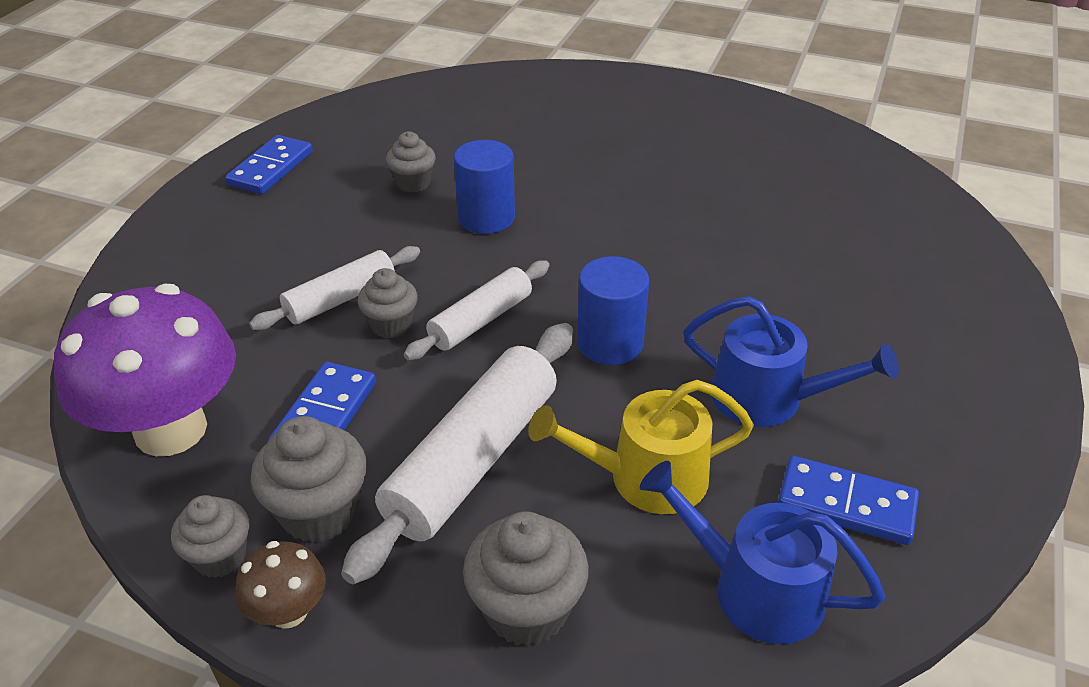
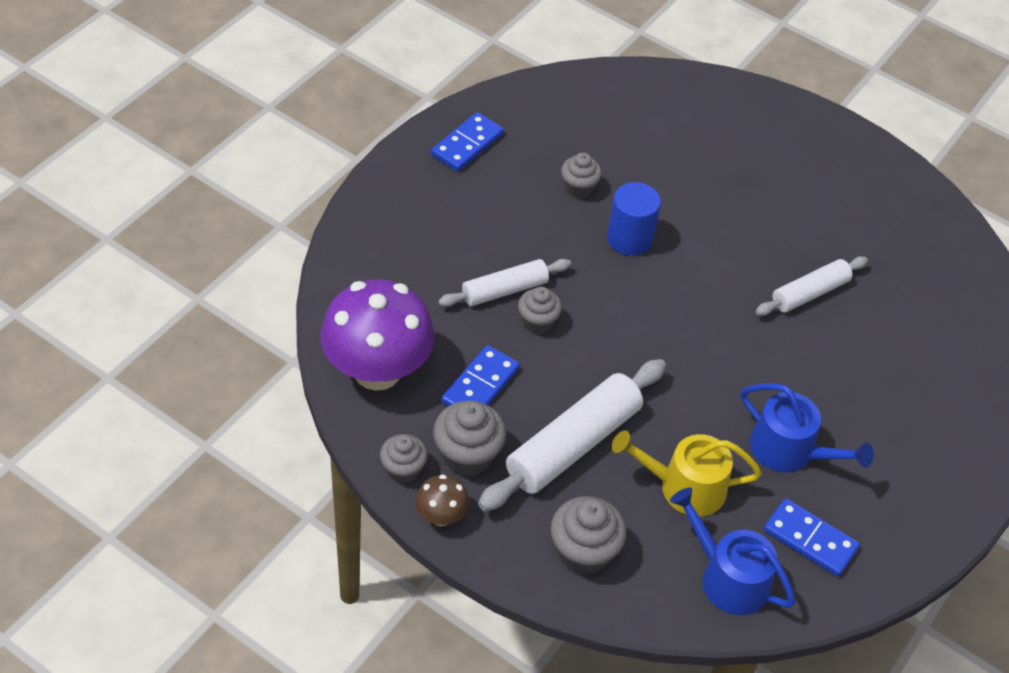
camera: 10 degrees right, 10 degrees up
(481, 320) = (603, 335): white rolling pin -> white rolling pin (809, 293)
(610, 343) = (692, 378): blue cylinder -> none

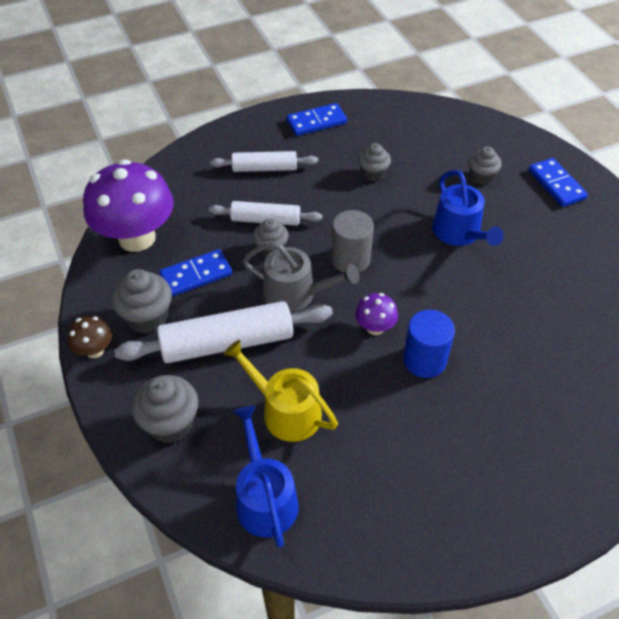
camera: 35 degrees right, 0 degrees up
(403, 470) = (97, 308): grey cupcake -> grey cupcake (481, 177)
(601, 361) = (295, 294): none -> grey watering can
(628, 298) = (350, 259): none -> grey cylinder
(629, 238) = (384, 219): blue cylinder -> blue cylinder (424, 360)
(705, 363) = (375, 327): none -> purple mushroom
(789, 451) = (393, 422): blue watering can -> blue watering can (459, 233)
(809, 293) = (501, 310): white rolling pin -> white rolling pin (264, 168)
(810, 539) = (357, 501): blue domino -> blue domino (556, 184)

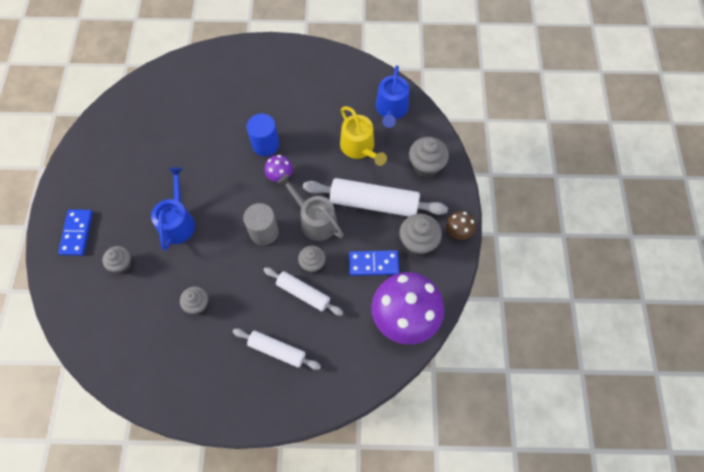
camera: 155 degrees left, 15 degrees up
(316, 122) = (203, 390): blue domino -> none

